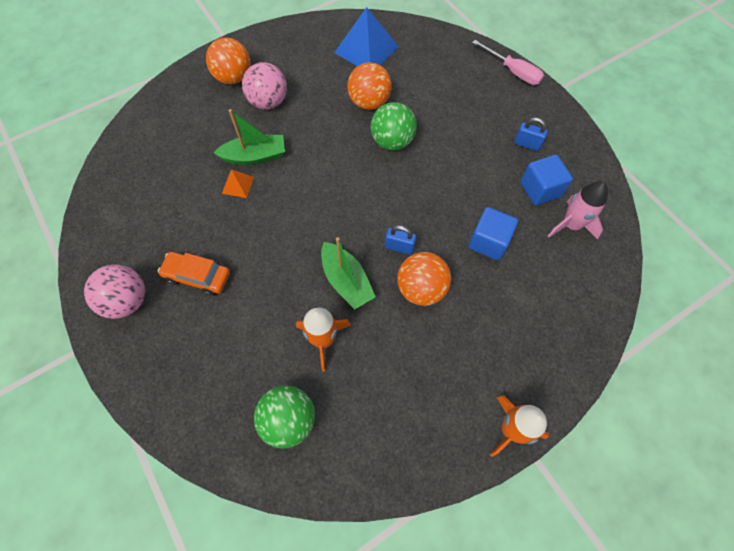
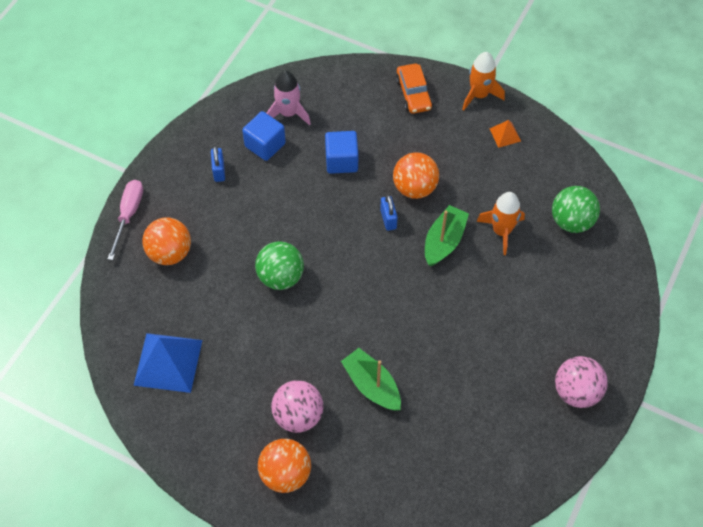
camera: 120 degrees left, 5 degrees down
(197, 276) = (518, 352): orange car -> orange car (413, 94)
(238, 185) = (412, 380): orange pyramid -> orange pyramid (505, 135)
(369, 102) = (243, 321): orange ball -> orange ball (170, 253)

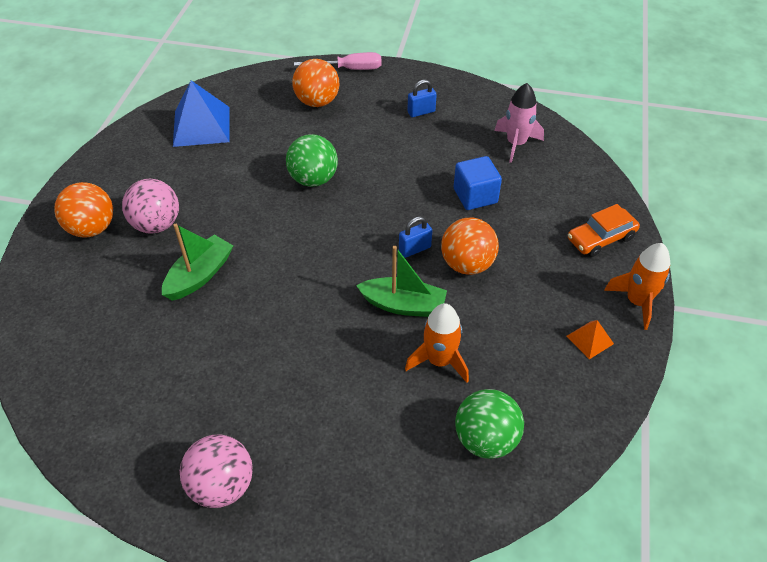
camera: 75 degrees right, 10 degrees down
(265, 145) = (467, 136): blue cube -> none

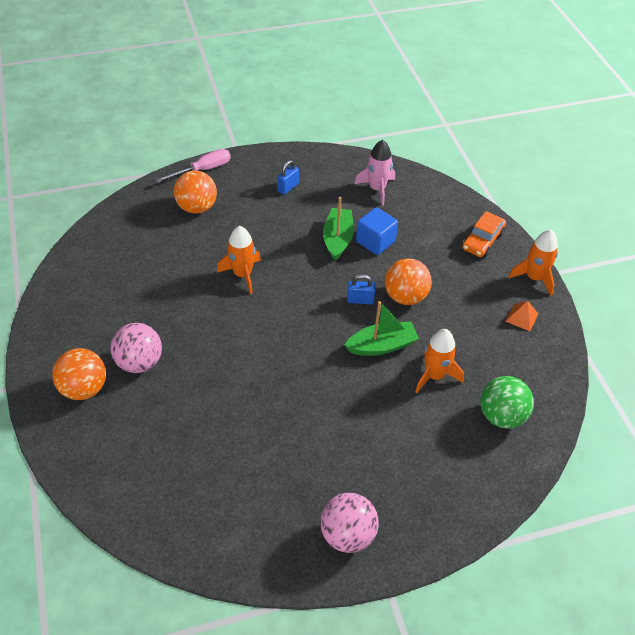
camera: 30 degrees left, 0 degrees up
(200, 275) = (209, 389): green boat -> green boat (338, 239)
(201, 126) = (112, 263): blue pyramid -> none
(313, 179) = (242, 274): green ball -> orange rocket
(414, 249) = (360, 300): blue padlock -> blue padlock turned 60 degrees clockwise

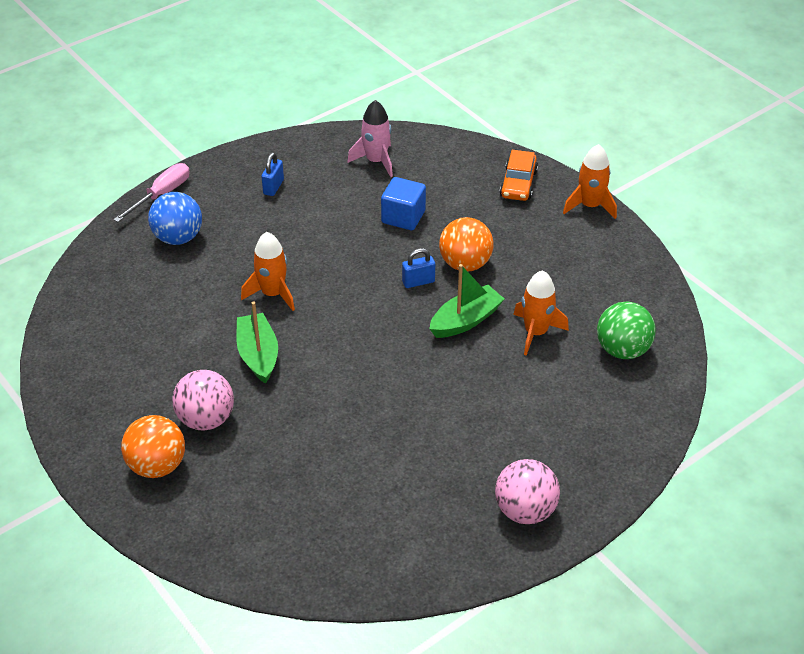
camera: 20 degrees left, 5 degrees down
(197, 207) = (178, 238): orange ball -> blue ball
(338, 239) = (360, 226): green boat -> green boat (258, 355)
(521, 317) = (596, 249): orange pyramid -> none

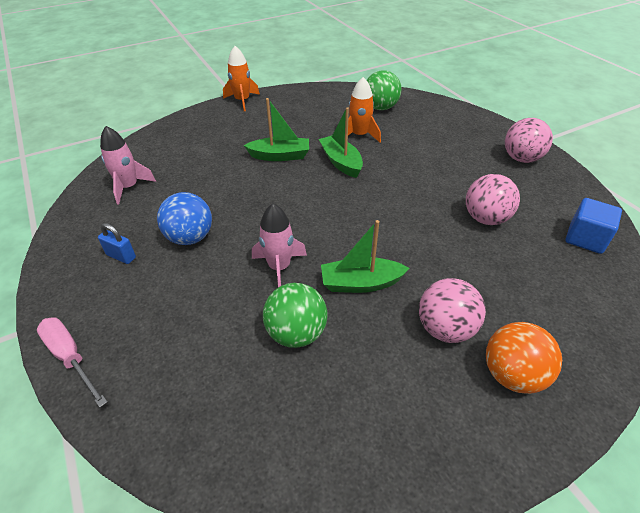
camera: 80 degrees left, 0 degrees up
(178, 238) = (160, 343): blue ball -> blue ball (190, 238)
(193, 317) = (296, 333): none -> green ball
(272, 294) = (279, 267): orange rocket -> pink rocket
(378, 460) = (485, 218): none -> pink ball
(403, 217) = (211, 179): blue cube -> blue cube (585, 238)
(418, 282) = (292, 180): blue padlock -> none
(465, 264) = (280, 156): orange ball -> green boat
(518, 184) = (203, 124): orange car -> none

